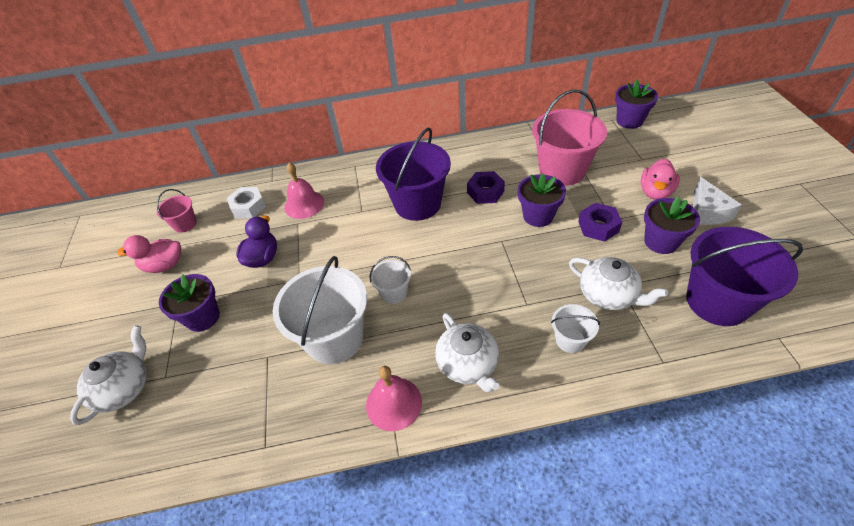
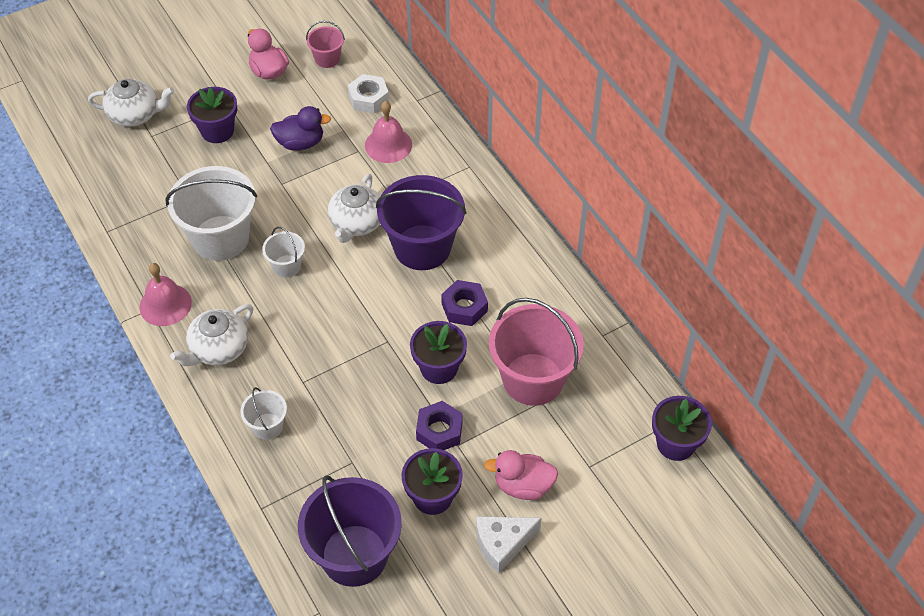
camera: 65 degrees right, 5 degrees up
(608, 295) = (335, 452): white teapot -> white teapot (356, 223)

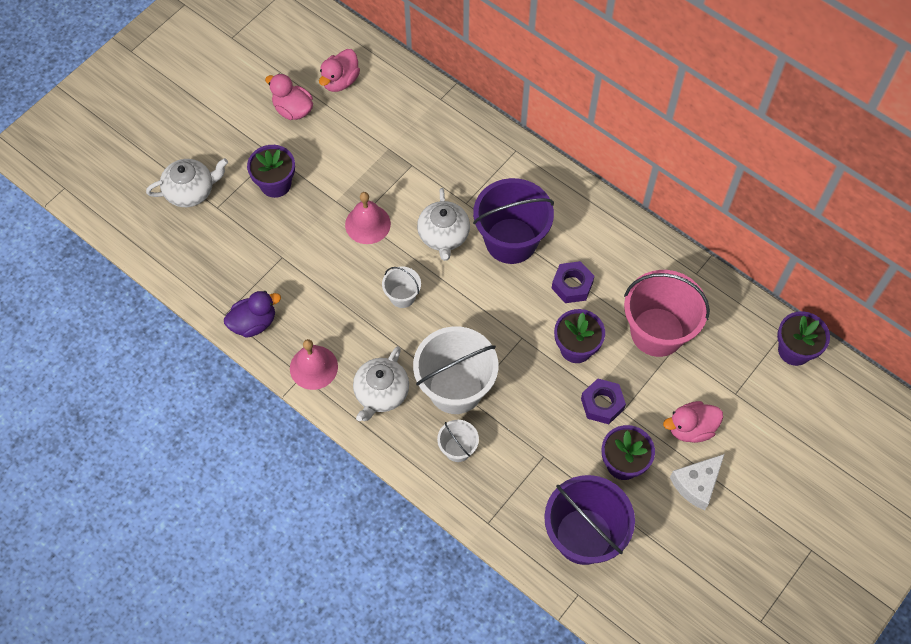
camera: 20 degrees left, 10 degrees up
(220, 238) = (331, 288): white bucket -> white bucket (455, 388)
(300, 143) = (357, 173): purple duck -> purple duck (254, 323)
(327, 59) = (340, 81): pink bucket -> pink duck
(368, 99) = (396, 110): white nut -> none
(388, 145) = (435, 151): pink bell -> pink bell (367, 224)

